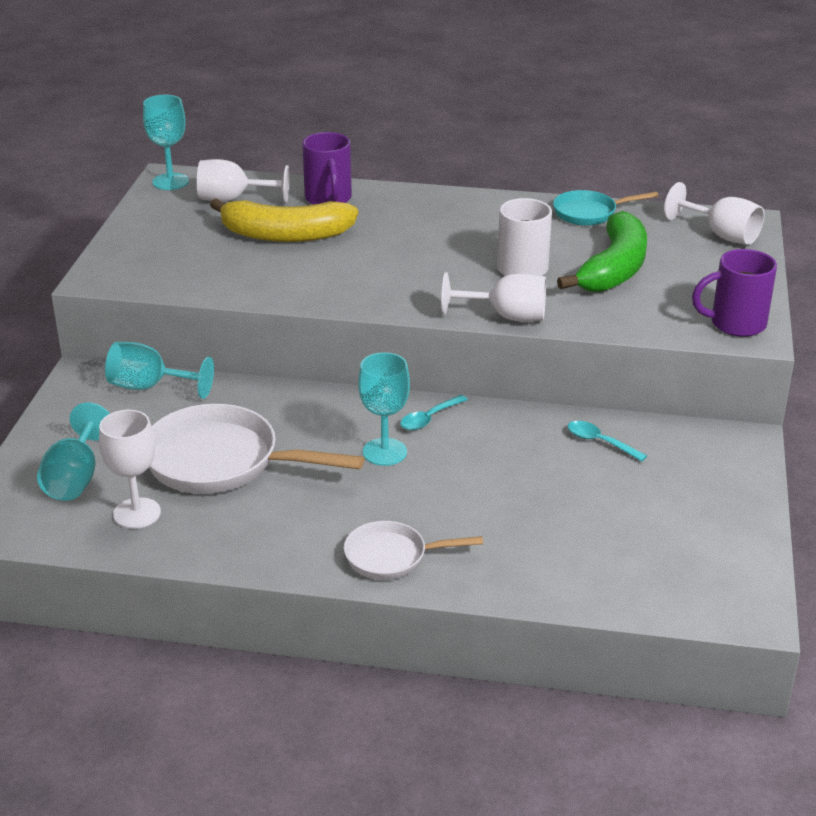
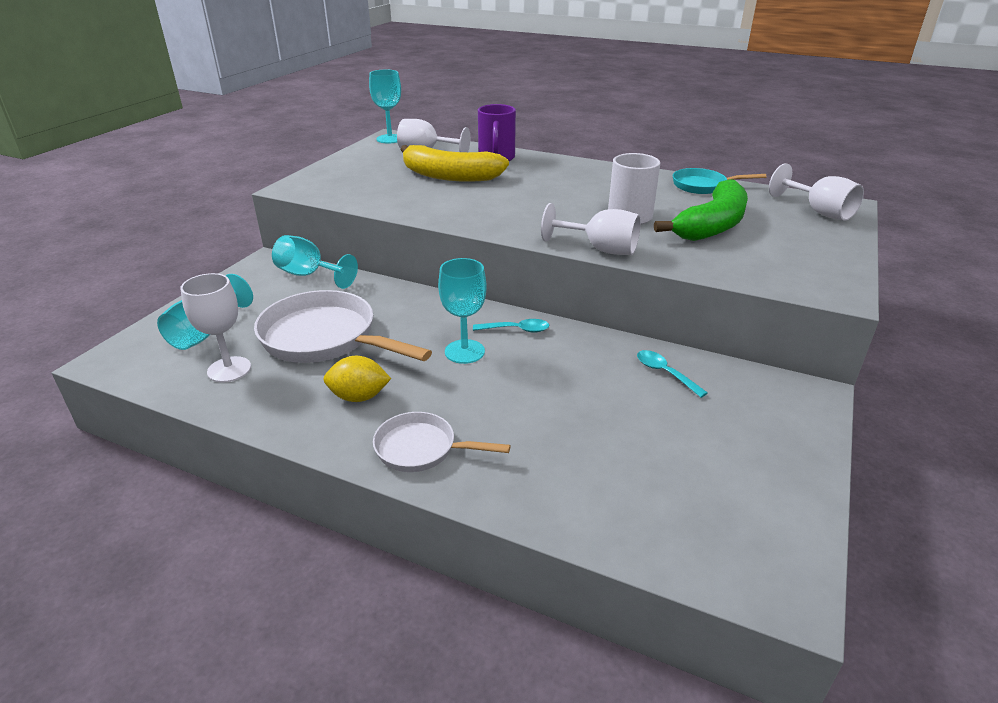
camera: 15 degrees right, 0 degrees up
(299, 518) = (359, 397): none -> yellow lemon
(429, 418) = (516, 330): turquoise spoon -> turquoise spoon turned 150 degrees counterclockwise
(735, 324) = (820, 281): purple mug -> none

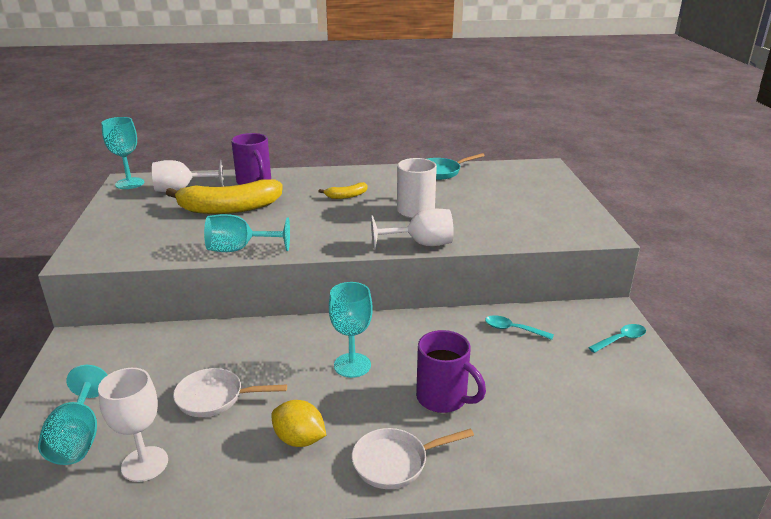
camera: 30 degrees left, 5 degrees down
(309, 275) = (137, 341): turquoise goblet -> turquoise goblet (239, 249)
(325, 338) = (214, 398): white pan -> white pan, size x0.56
(359, 397) = (299, 439): yellow lemon -> yellow lemon turned 60 degrees clockwise
(516, 330) = (376, 332): turquoise spoon -> turquoise spoon (621, 339)
(523, 411) = (443, 398): none -> purple mug
(572, 188) = (346, 196): none -> yellow banana
(712, 225) = (479, 203): green banana -> none
(818, 212) = (535, 175): white goblet -> none

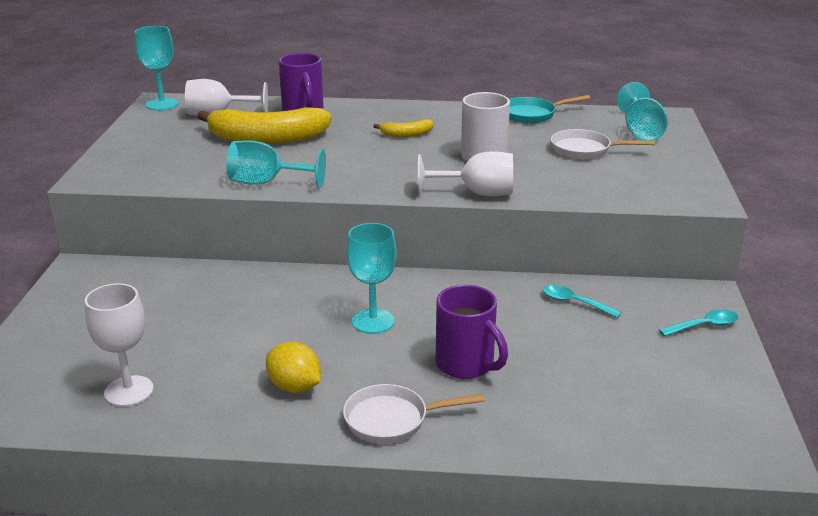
camera: 10 degrees right, 0 degrees up
(78, 438) = (67, 360): turquoise goblet -> turquoise goblet (641, 132)
(214, 398) = (214, 338): white pan -> white pan (584, 150)

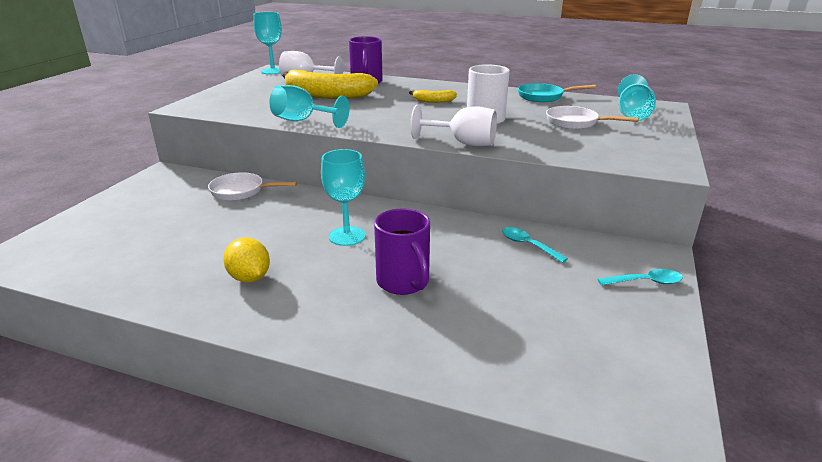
camera: 15 degrees right, 0 degrees up
(129, 391) = (124, 261): white goblet -> none
(392, 420) = (310, 319): white pan -> white pan (241, 191)

